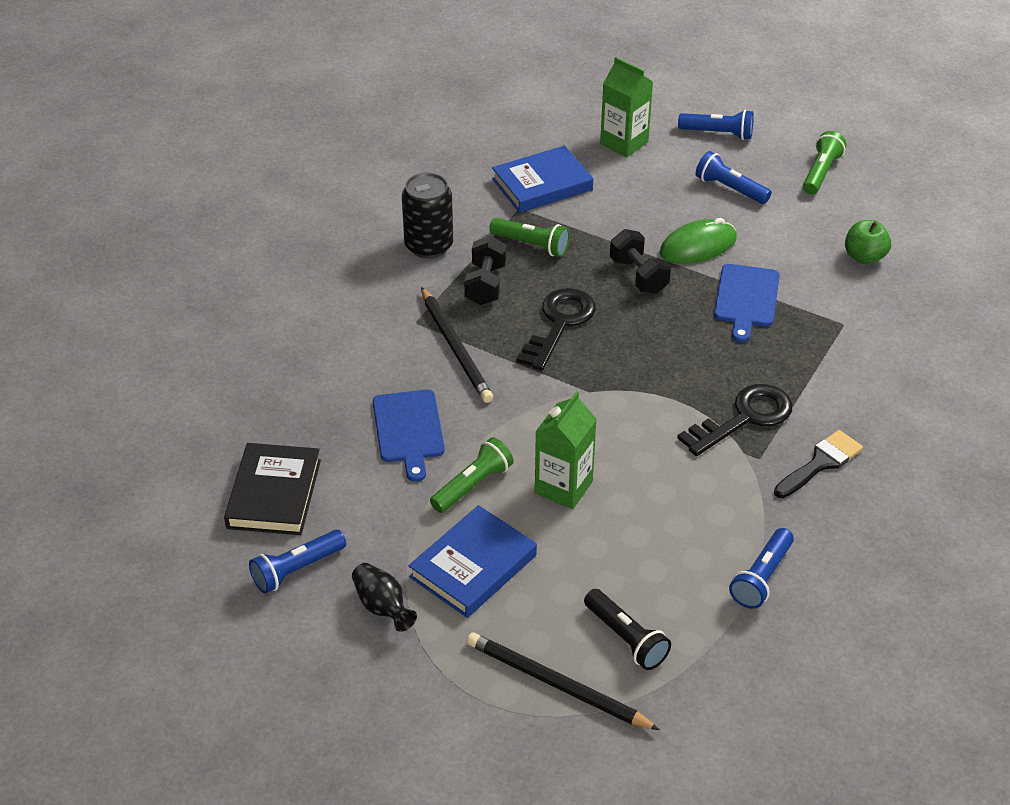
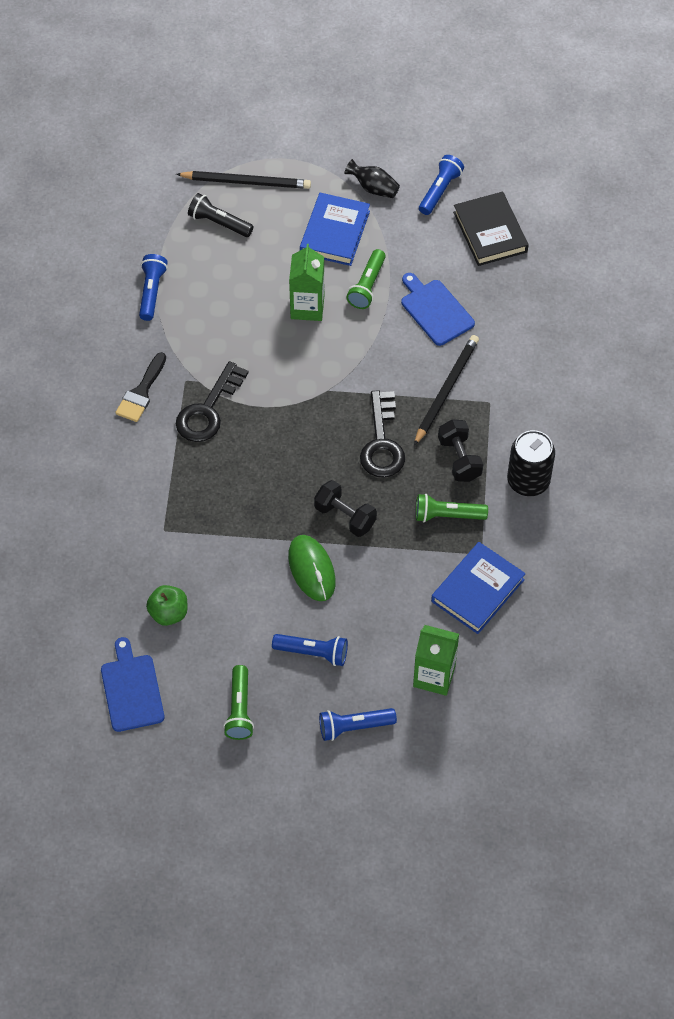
camera: 155 degrees right, 15 degrees up
(455, 347) = (446, 390): black pencil -> black pencil turned 75 degrees clockwise
(698, 246) = (311, 569): green mouse -> green mouse turned 60 degrees counterclockwise
(746, 299) = (249, 526): blue cutting board -> blue cutting board (131, 690)

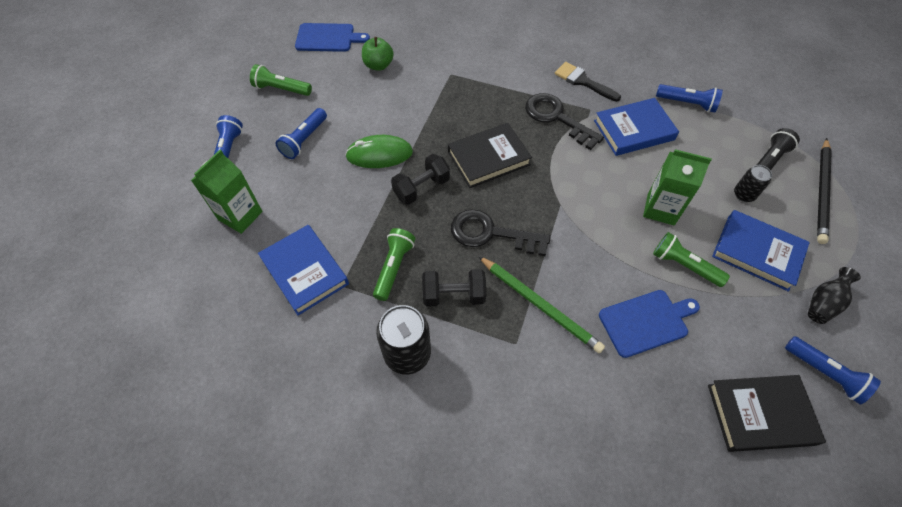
camera: 105 degrees right, 0 degrees up
(206, 337) = (634, 130): none -> blue book
(268, 242) = (744, 194): none -> black can
(286, 464) = (488, 158): none -> black book
(446, 390) = (539, 304): black pencil -> green pencil

